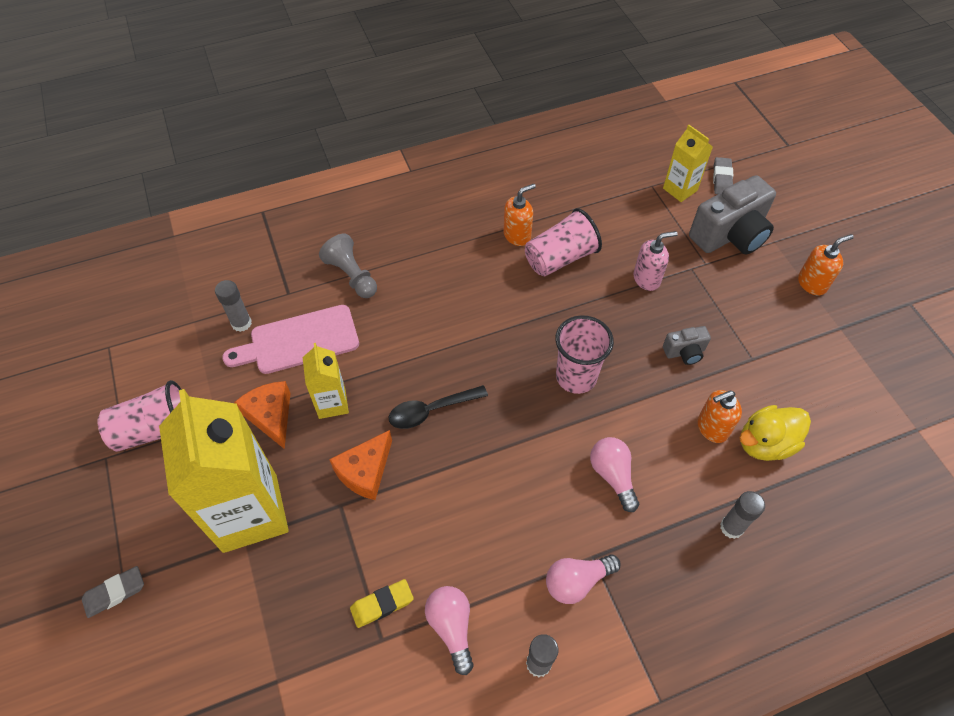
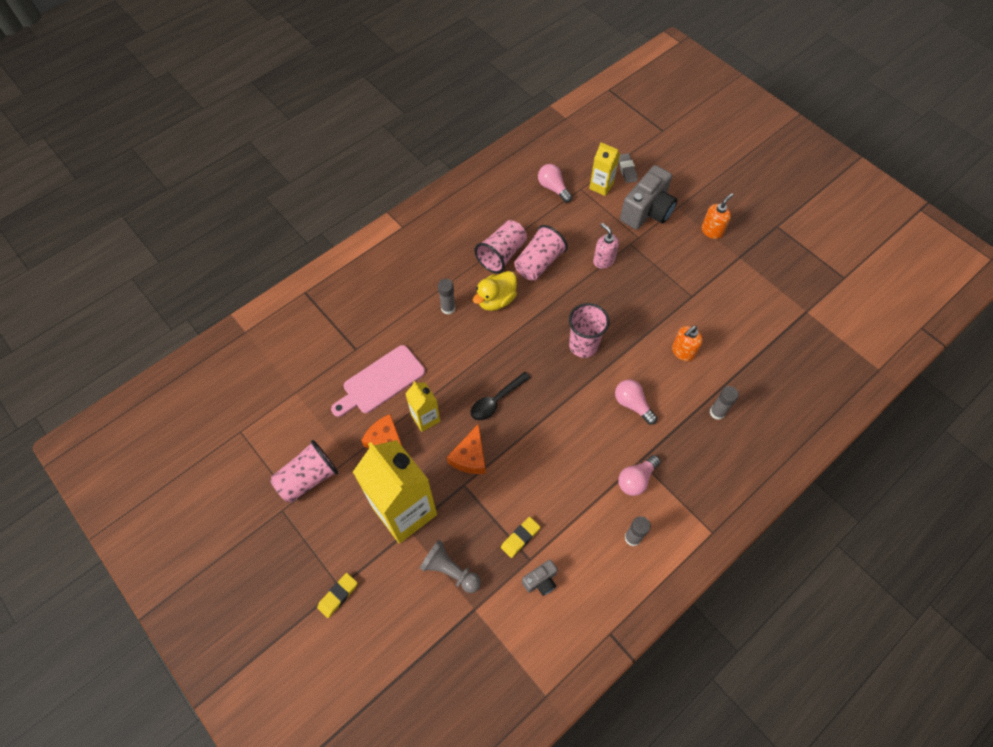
camera: 20 degrees left, 5 degrees up
(115, 593) = (338, 595): grey eraser -> yellow eraser
(241, 323) = (332, 382): grey glue stick -> grey glue stick (448, 308)
(351, 275) = (396, 321): grey pawn -> grey pawn (450, 570)
(451, 627) = (570, 535): pink light bulb -> pink light bulb (553, 188)
(517, 235) = (502, 255): orange soap dispenser -> pink cup
(647, 279) = (603, 260): pink soap dispenser -> pink soap dispenser turned 90 degrees counterclockwise
(684, 352) = (647, 305): grey camera -> grey camera (541, 581)
(765, 443) = (719, 351): yellow duck -> yellow duck (496, 300)

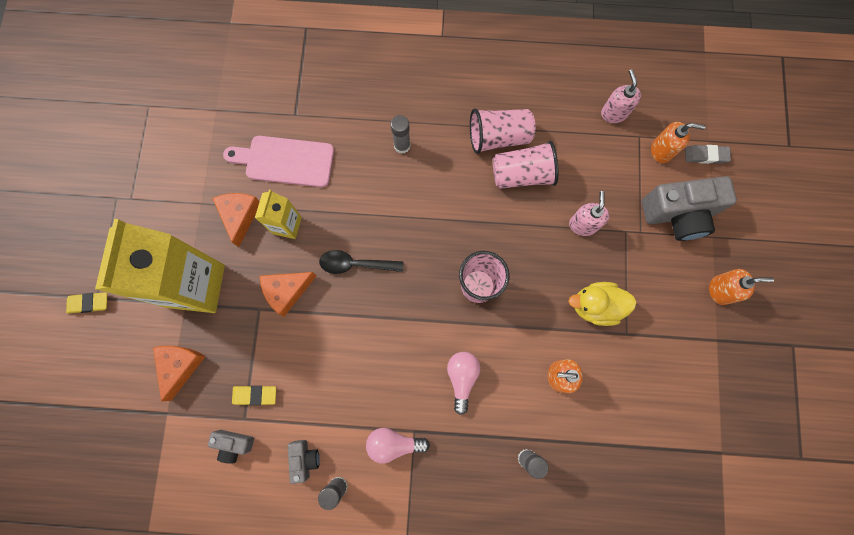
camera: 45 degrees right, 15 degrees up
(308, 478) = (157, 190): pink cup -> none
(450, 570) = (180, 366): grey pawn -> orange cheese
(496, 300) = (449, 175): yellow duck -> yellow duck (595, 306)
(553, 188) = (614, 113): pink light bulb -> pink soap dispenser
(594, 543) = (305, 459): none -> grey camera
(601, 186) = (661, 151): yellow carton -> orange soap dispenser
(626, 170) = (705, 155): grey eraser -> grey eraser turned 60 degrees clockwise

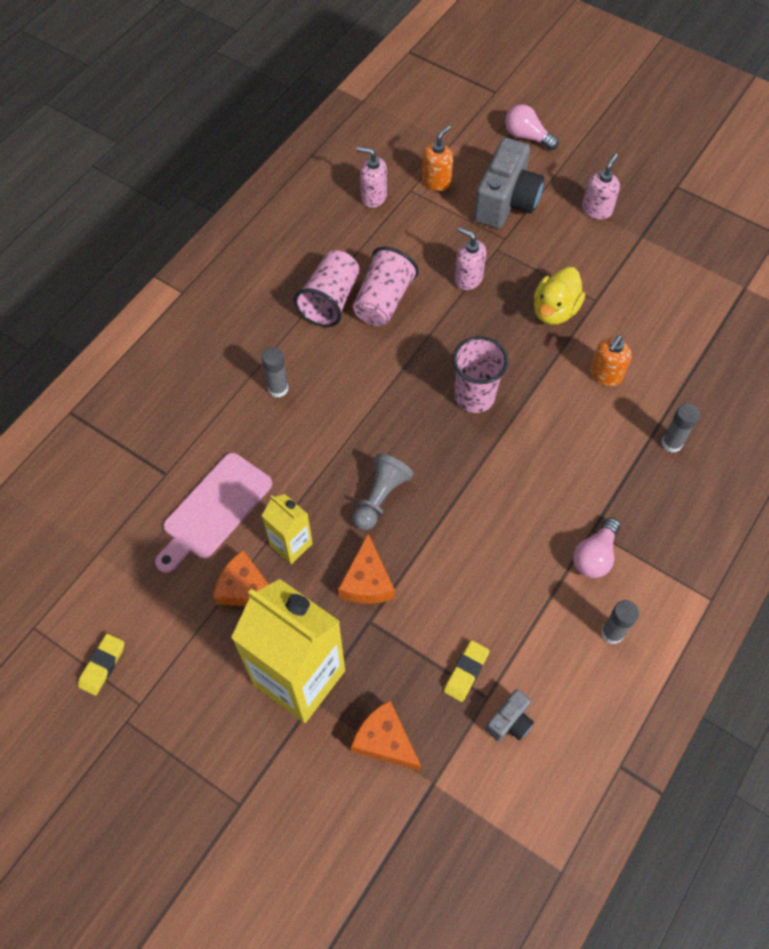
camera: 60 degrees left, 15 degrees down
(89, 303) = (240, 817): yellow eraser -> yellow eraser (102, 665)
(305, 459) = (565, 653): grey camera -> none
(355, 264) = (380, 497): black spoon -> grey pawn
(462, 378) = (561, 459): pink light bulb -> pink light bulb (527, 136)
(705, 155) = (463, 153): grey eraser -> none
(720, 290) = (596, 210): orange soap dispenser -> pink soap dispenser

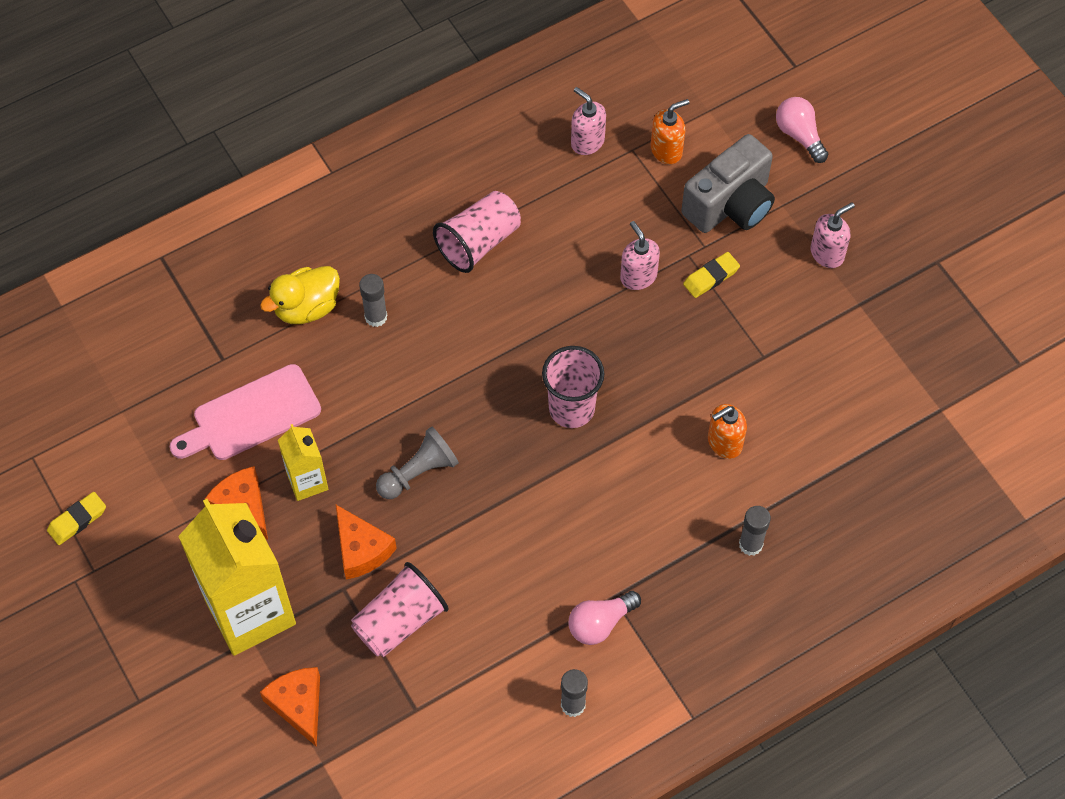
camera: 25 degrees right, 0 degrees up
(367, 581) = (361, 549): orange cheese -> orange cheese turned 60 degrees counterclockwise
(383, 301) = (534, 265): pink cup -> pink cup (399, 621)
(466, 672) = (409, 677): yellow eraser -> yellow eraser (711, 277)
(510, 721) = (425, 741): grey camera -> none
(554, 310) = (711, 350): yellow duck -> yellow duck (307, 307)

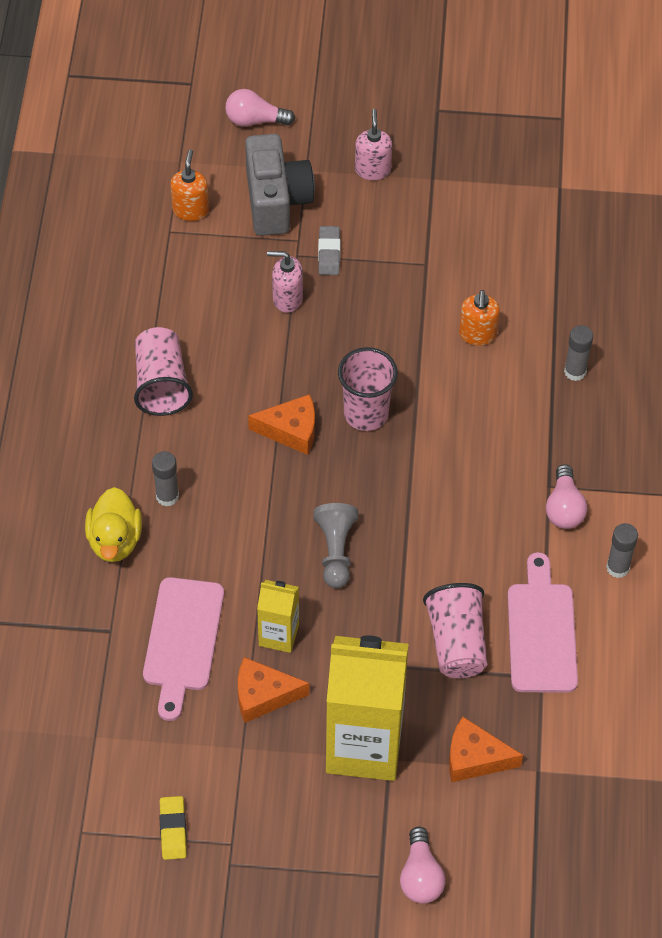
camera: 55 degrees left, 5 degrees down
(159, 732) = (420, 876): none -> pink light bulb
(361, 549) = (372, 632): orange cheese -> orange cheese (291, 430)
(460, 682) = (541, 632): none -> pink cutting board
(587, 142) = (135, 255): pink soap dispenser -> none
(711, 277) = (329, 253): yellow eraser -> grey eraser

